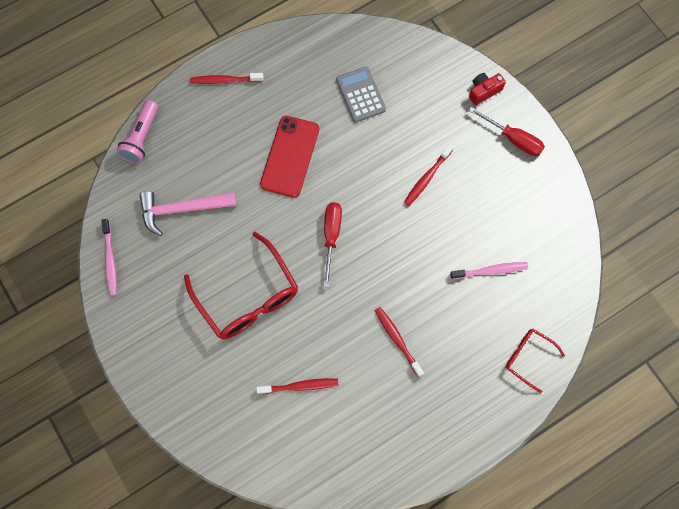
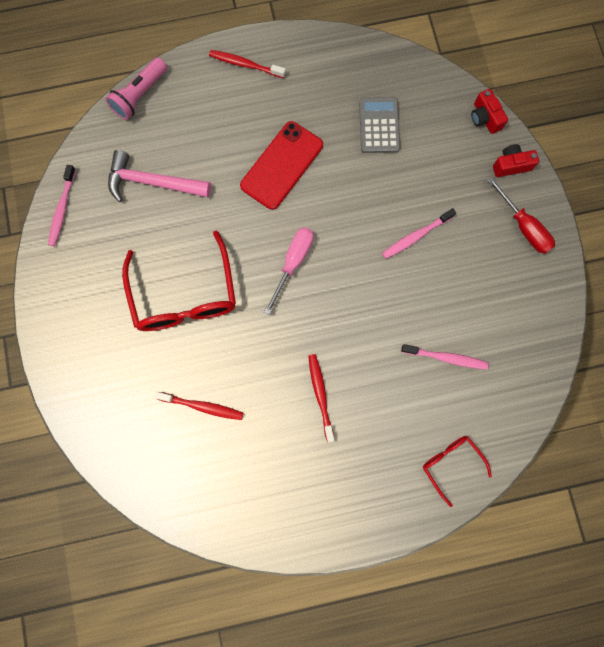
camera: 20 degrees right, 5 degrees up
(331, 236) = (293, 263): red screwdriver -> pink screwdriver
(427, 178) = (416, 236): red toothbrush -> pink toothbrush
(447, 59) = (484, 118): none -> red camera

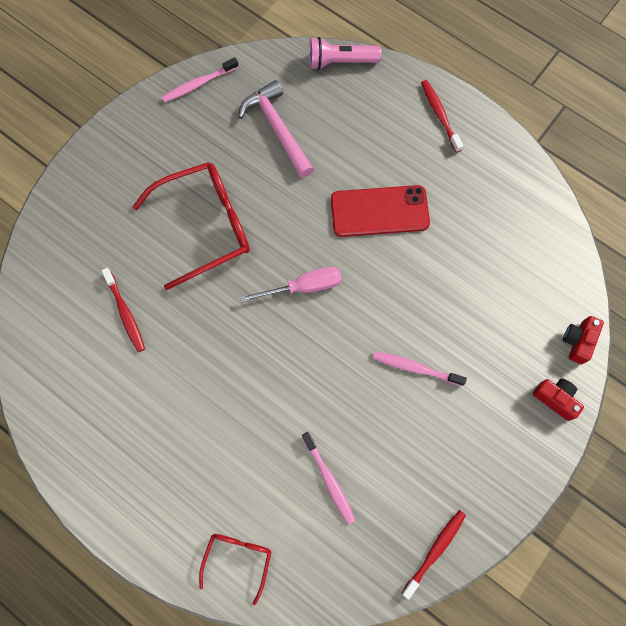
camera: 50 degrees right, 5 degrees down
(184, 295) = (205, 226): red glasses -> red glasses turned 150 degrees counterclockwise
(320, 395) = (209, 399): red toothbrush -> red toothbrush (435, 551)
(379, 126) = (486, 259): grey calculator -> none
(523, 226) = (509, 454): red screwdriver -> none

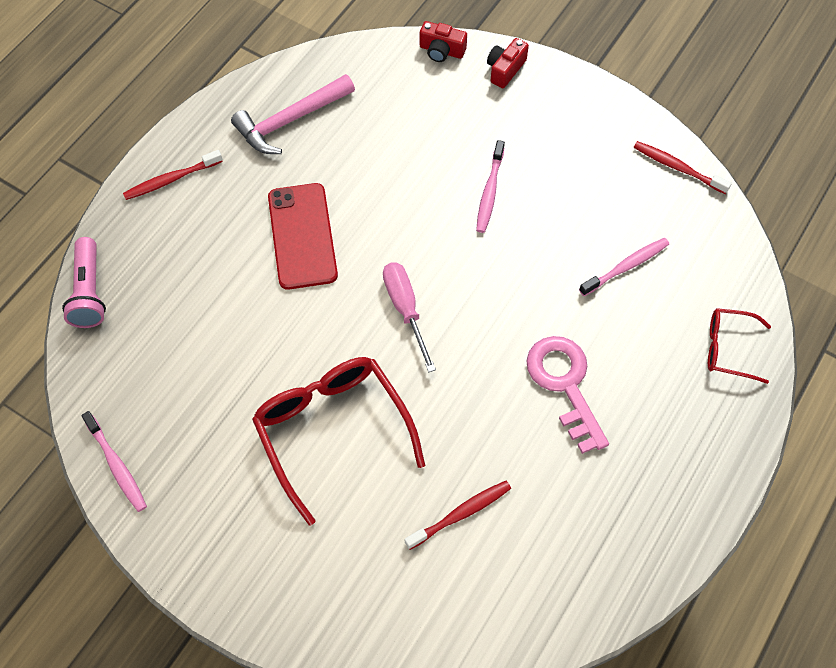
camera: 95 degrees left, 10 degrees down
(221, 408) = (565, 384): none -> pink key
(277, 129) = (189, 358): pink hammer -> pink hammer (290, 120)

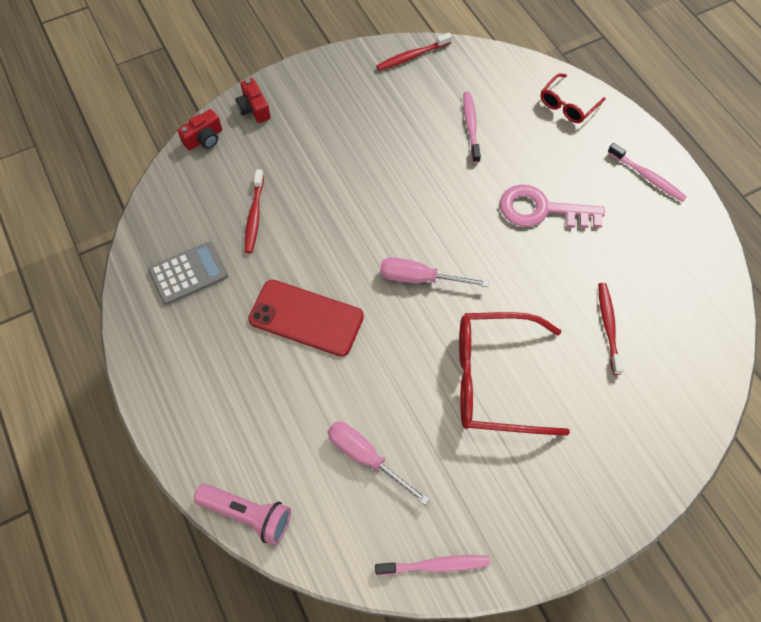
camera: 60 degrees left, 0 degrees up
(171, 180) = (179, 393): red toothbrush -> red toothbrush (254, 216)
(190, 357) = (366, 457): none -> pink screwdriver
(290, 120) = (188, 273): pink hammer -> grey calculator
(489, 192) = (354, 173): pink toothbrush -> pink toothbrush (647, 177)

